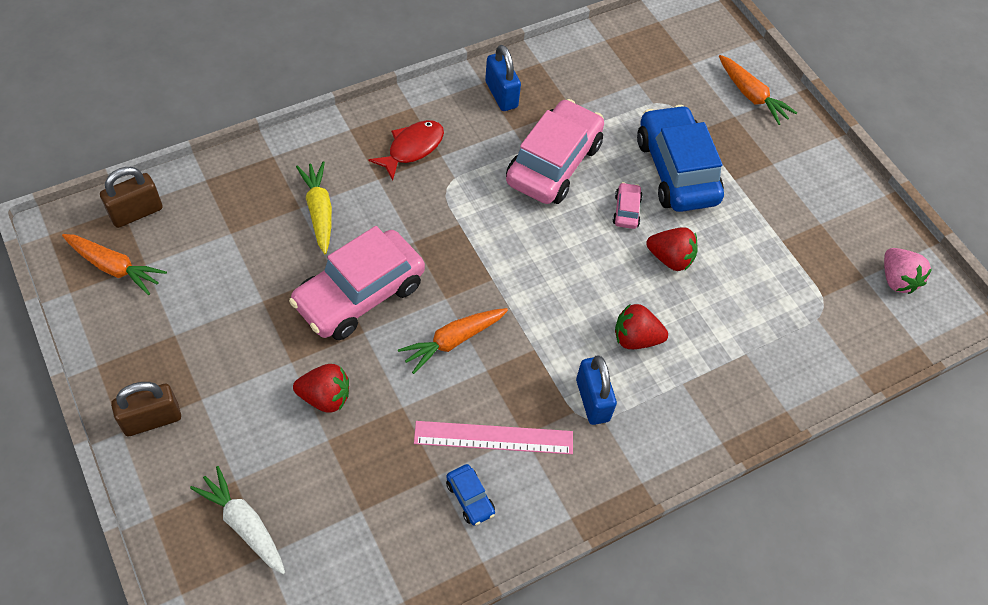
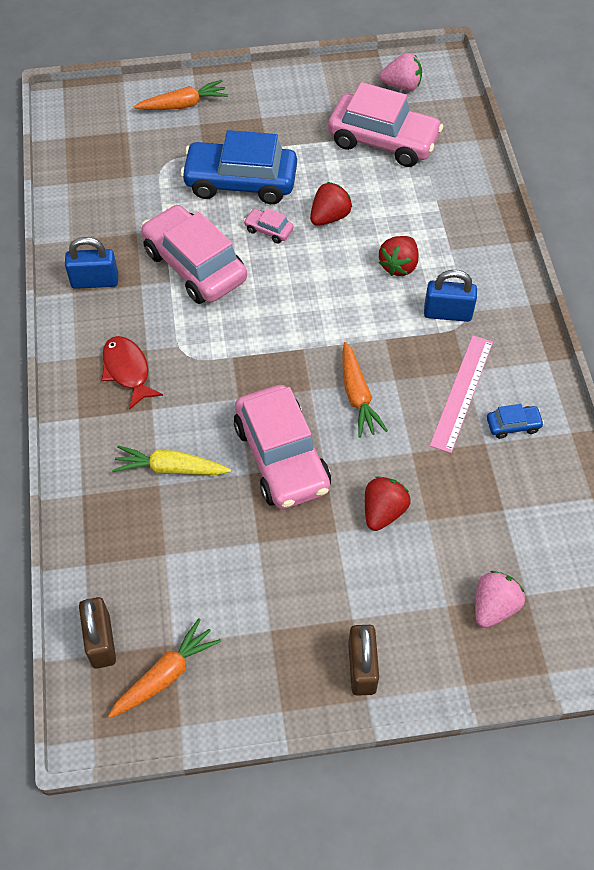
camera: 65 degrees left, 0 degrees up
(244, 524) = (493, 606): white carrot -> pink strawberry
(803, 281) = (383, 141): none -> pink car

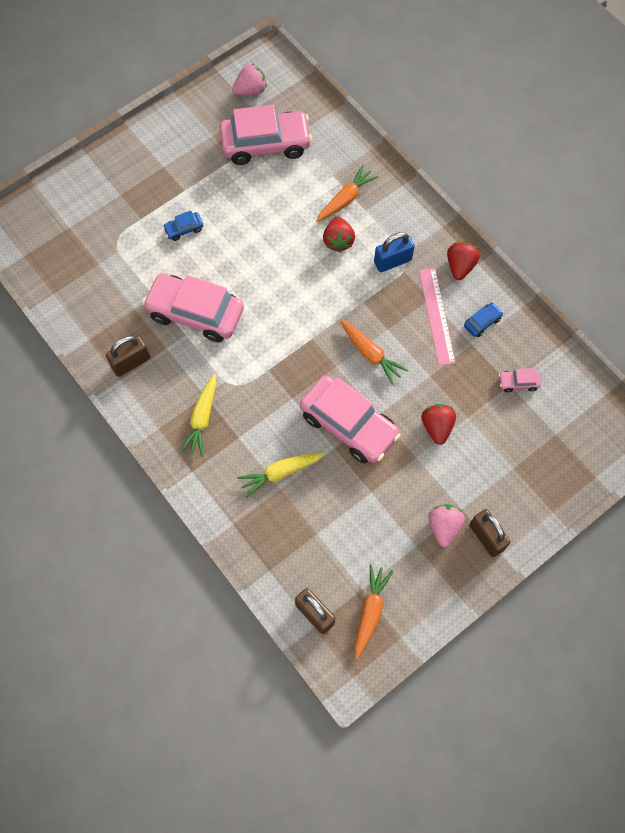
camera: 30 degrees left, 10 degrees up
(95, 281) = (131, 362): blue padlock -> brown padlock
(127, 370) = (202, 418): red fish -> yellow carrot
(183, 105) = (96, 184): orange carrot -> orange carrot (345, 199)
(240, 182) = (184, 229): blue car -> blue car, size x0.42
(268, 230) = (230, 258): pink car -> pink car (518, 382)
(329, 217) = (266, 226): red strawberry -> red strawberry (460, 266)
(493, 606) = (541, 453): pink strawberry -> pink strawberry (444, 527)

